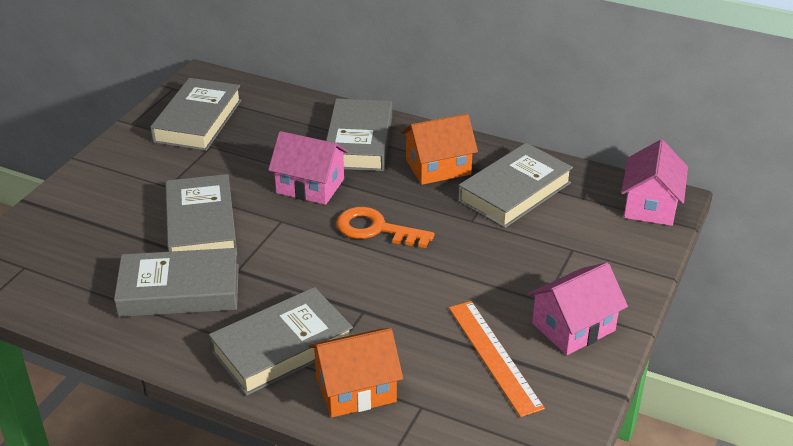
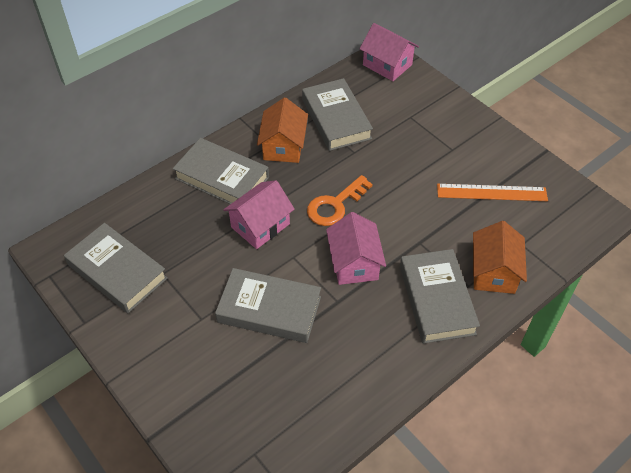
camera: 65 degrees left, 15 degrees up
(179, 290) = (343, 345): grey book -> none
(573, 327) = (482, 146): pink house -> pink house (354, 263)

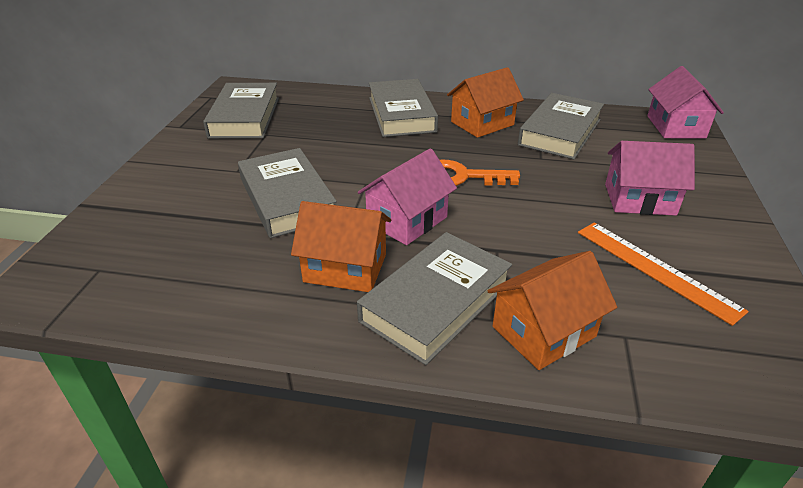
camera: 50 degrees right, 15 degrees down
(260, 225) = (377, 152): pink house -> pink house (639, 199)
(372, 321) = (345, 268): none -> orange house

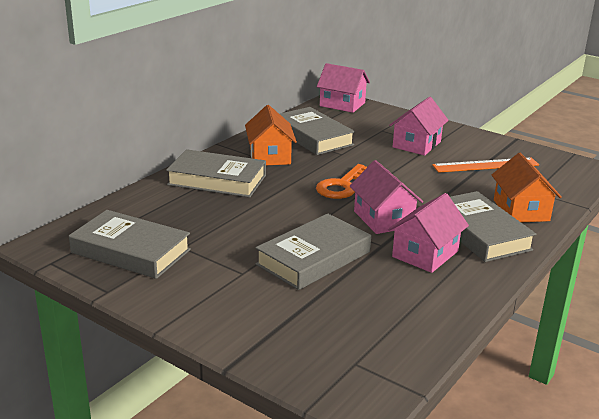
camera: 65 degrees left, 10 degrees down
(287, 199) = (313, 258): grey book -> grey book turned 45 degrees counterclockwise
(345, 268) = (425, 254): orange house -> pink house

